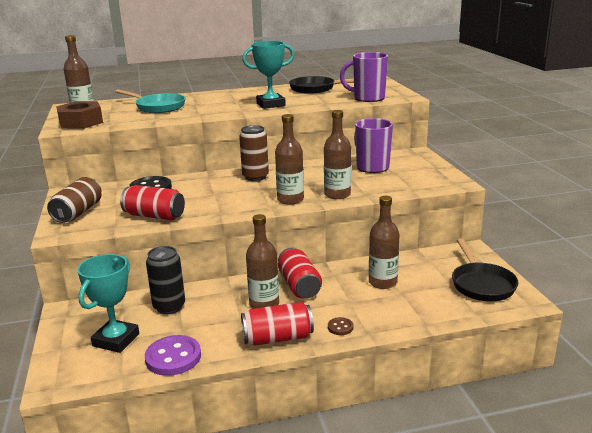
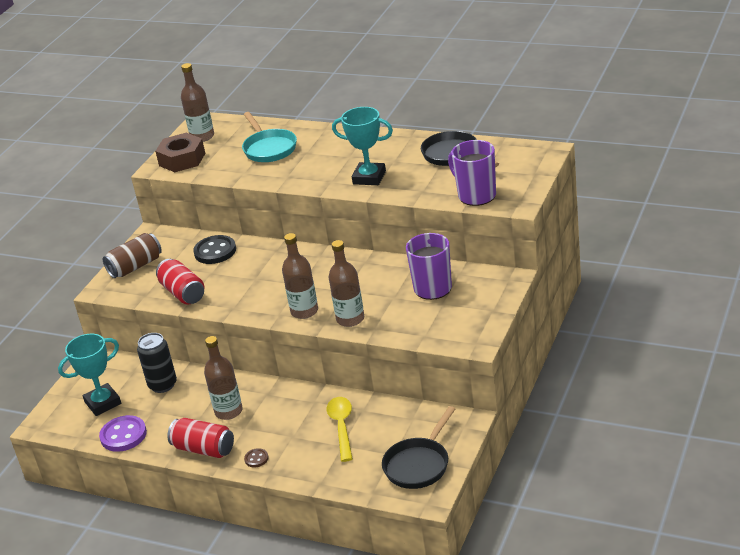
camera: 40 degrees right, 10 degrees up
(255, 177) = (313, 265): brown can -> none
(299, 285) = (274, 403): red can -> none
(382, 282) = (342, 427): brown bottle -> yellow spoon

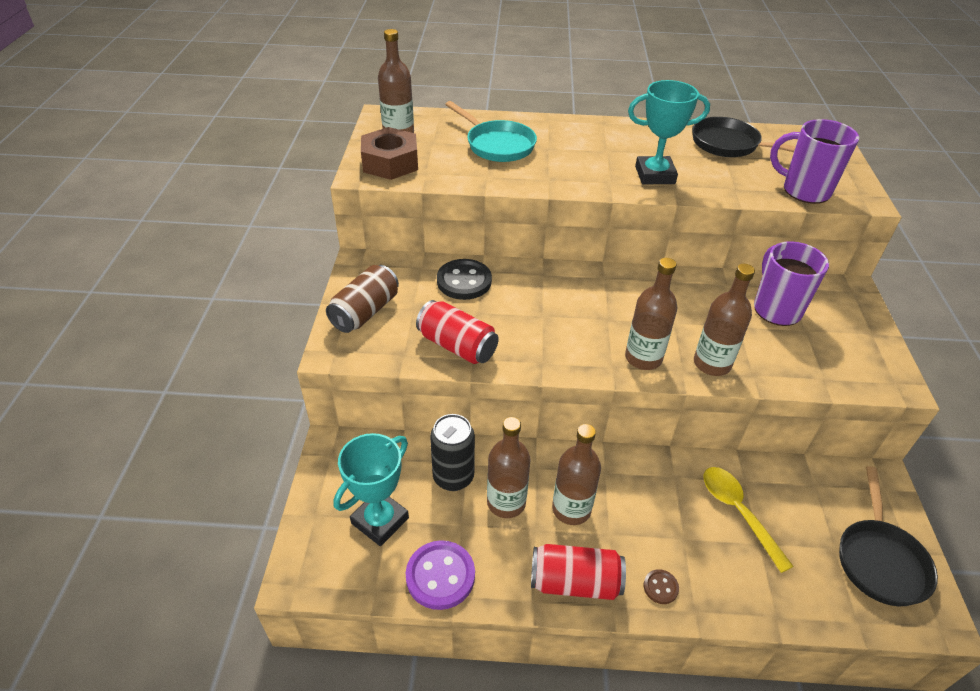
camera: 25 degrees left, 10 degrees up
(188, 403) = (506, 502): none -> brown bottle

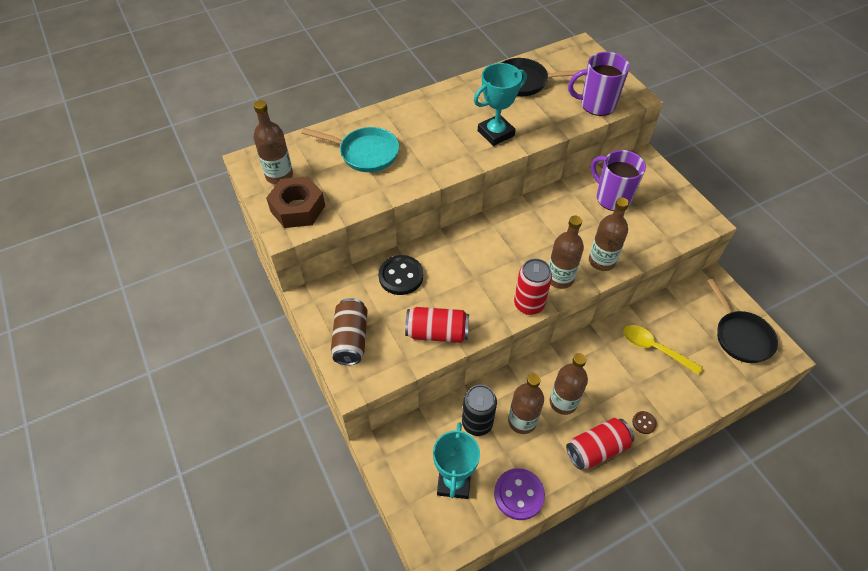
camera: 30 degrees left, 10 degrees up
(584, 366) = (529, 304): none -> red can

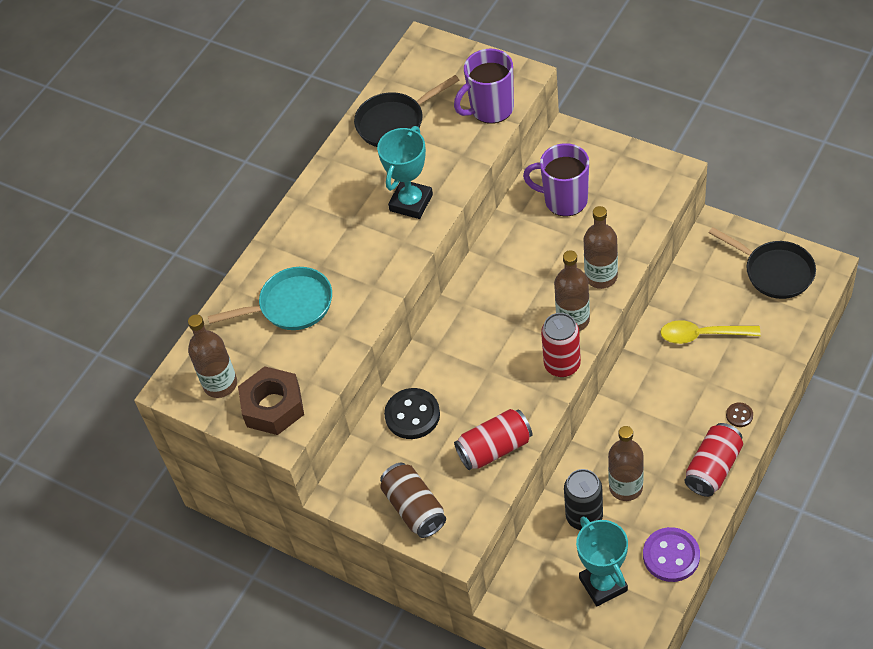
camera: 25 degrees left, 0 degrees up
(563, 402) = (651, 444): brown bottle -> none

